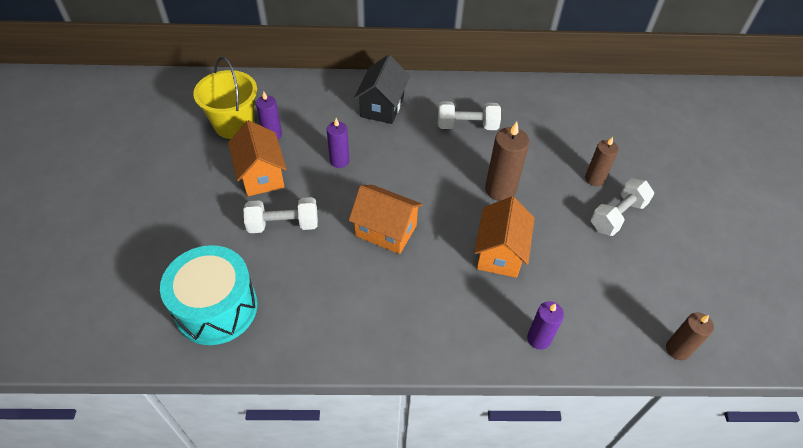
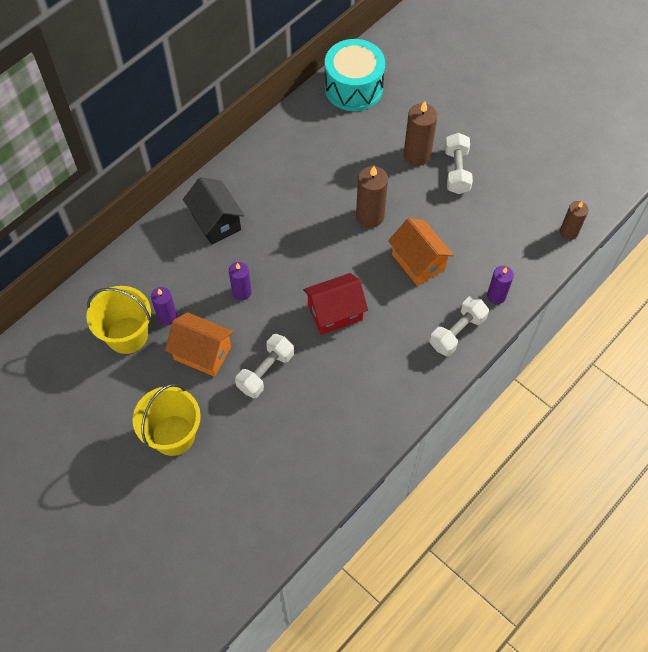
camera: 45 degrees left, 10 degrees up
(171, 208) = (173, 435): none -> yellow bucket
(216, 308) = (298, 462): turquoise drum -> turquoise drum (353, 88)
(386, 230) = (335, 312): orange house -> red house
(467, 126) = (293, 185): white dumbbell -> white dumbbell (457, 332)
(594, 179) = (417, 155): brown candle -> brown candle, size x1.54

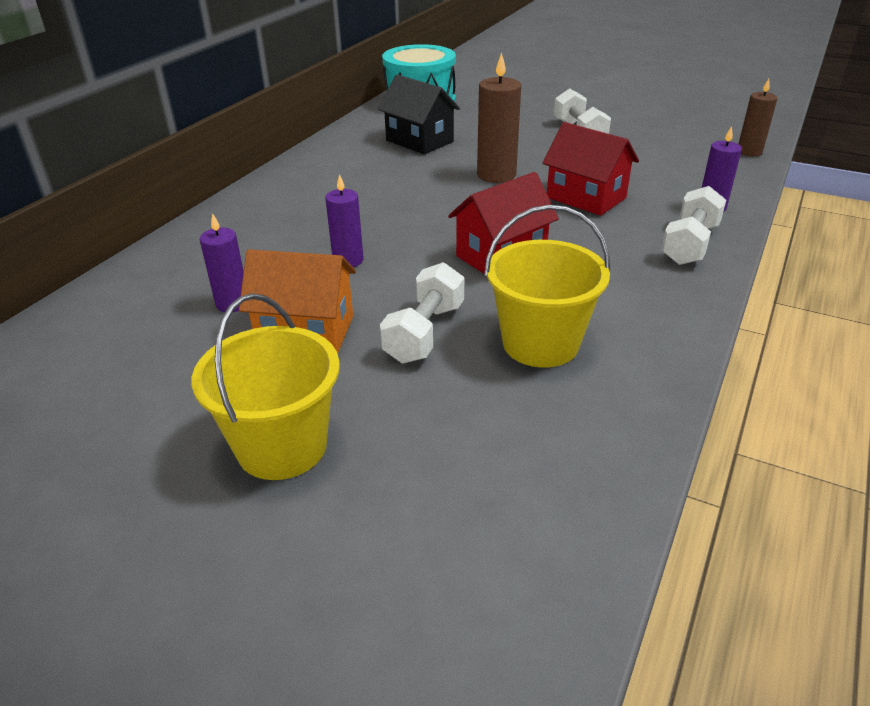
camera: 15 degrees left, 25 degrees down
(127, 335) = (164, 335): yellow bucket -> yellow bucket (540, 343)
(216, 222) = (284, 208): black house -> black house (419, 141)
(417, 155) = (523, 129): brown candle -> none
(418, 262) = (586, 198): orange house -> red house

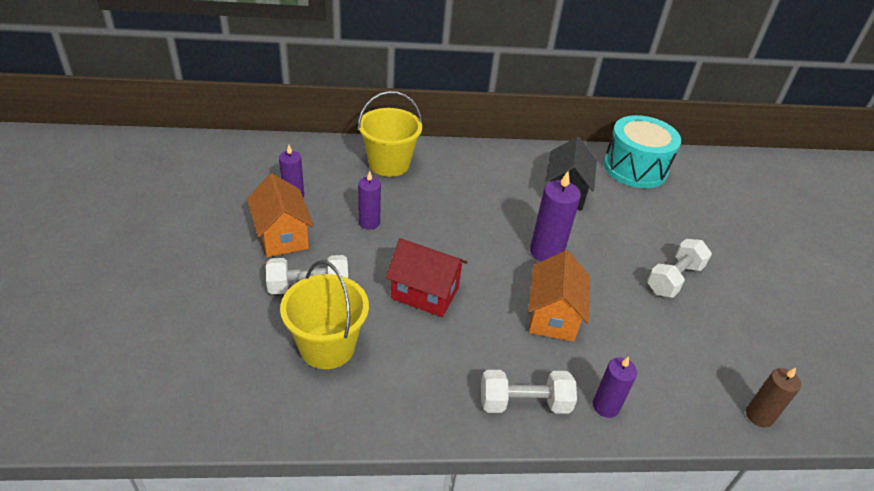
camera: 55 degrees right, 5 degrees up
(282, 446) = (178, 268): yellow bucket -> yellow bucket (389, 164)
(496, 175) = (546, 252): brown candle -> purple candle
(586, 198) = (552, 316): red house -> orange house

